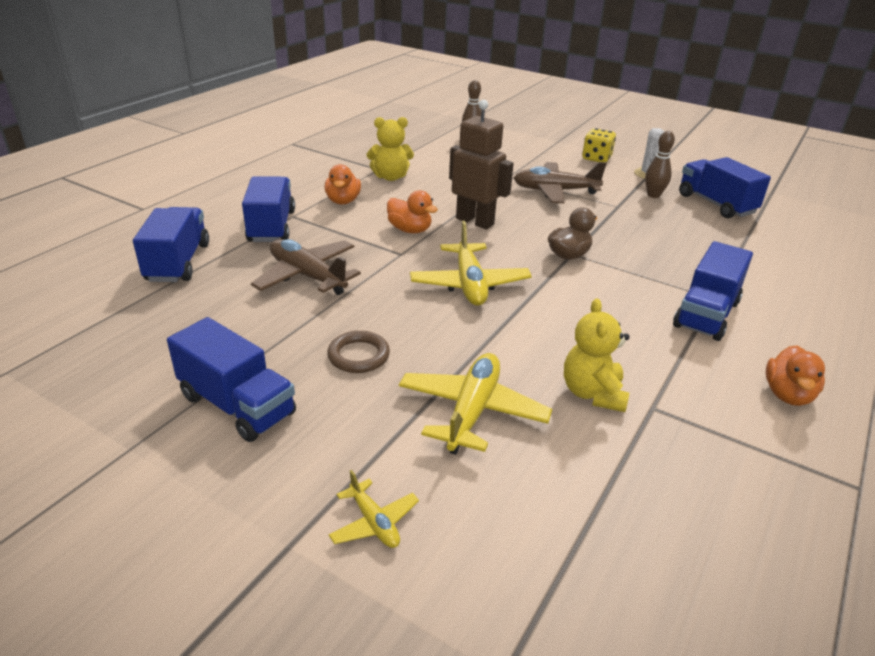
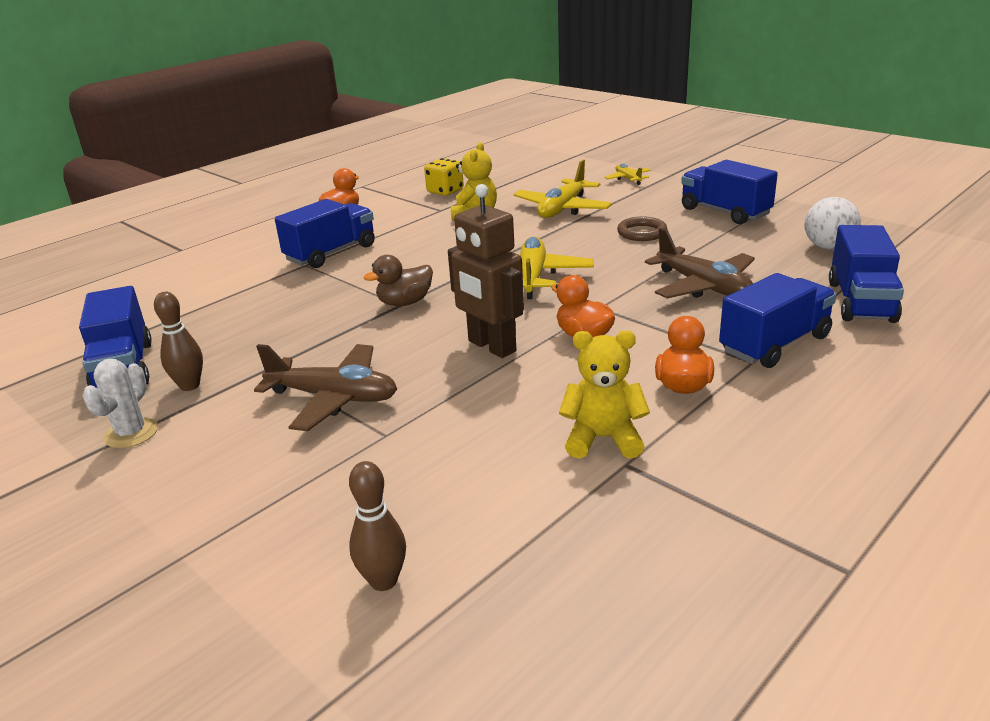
camera: 165 degrees left, 5 degrees down
(150, 332) = (828, 247): none -> white ball
(271, 226) = (774, 344): blue truck -> blue truck turned 135 degrees counterclockwise
(596, 158) = (169, 483): yellow dice -> yellow dice (445, 191)

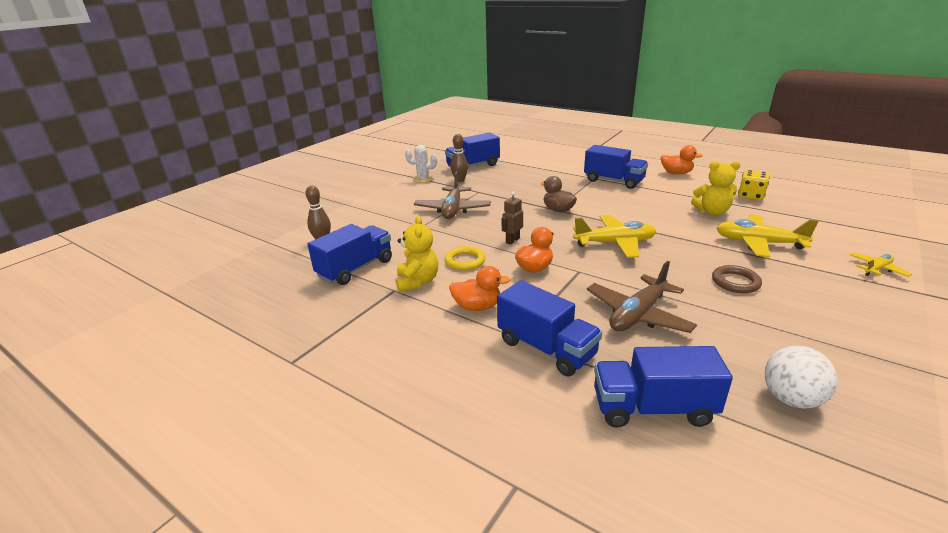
camera: 80 degrees right, 0 degrees up
(491, 346) = (512, 240): brown robot -> brown robot, size x0.52
(545, 391) = (465, 261): none -> yellow ring
(725, 212) = (836, 328): blue truck -> blue truck (355, 268)

